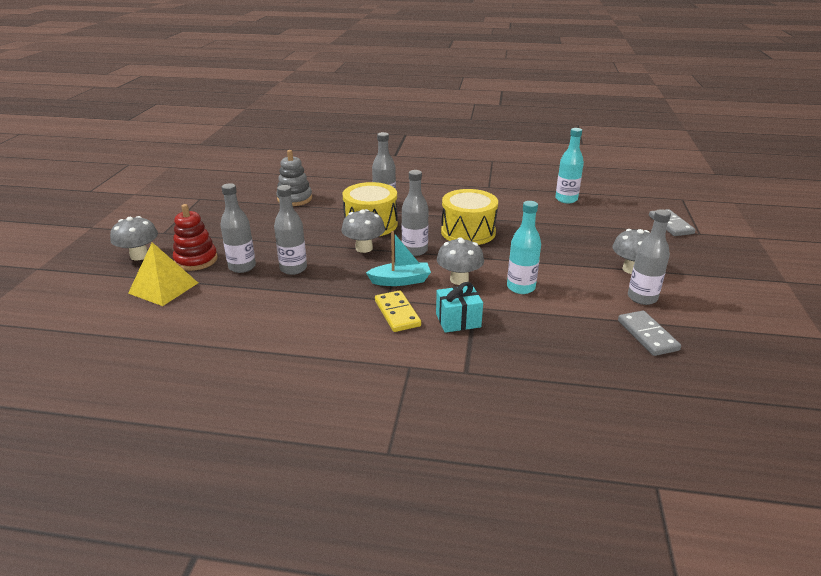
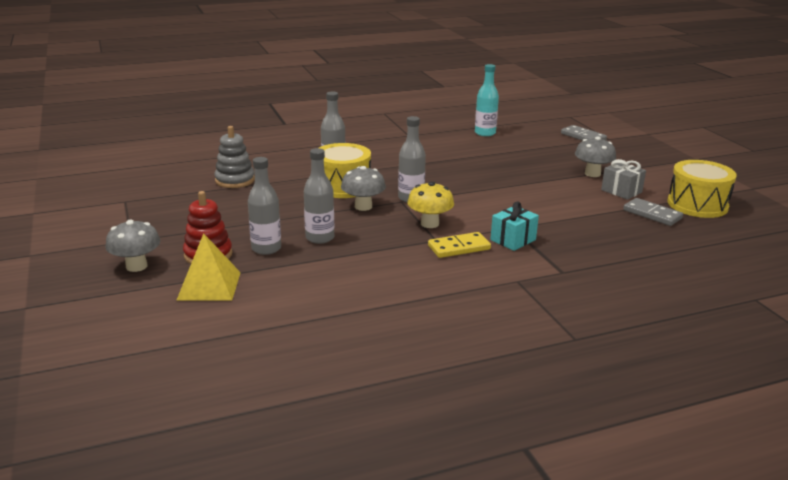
camera: 30 degrees left, 5 degrees down
(397, 313) = (459, 248): yellow domino -> yellow domino turned 60 degrees counterclockwise
(400, 281) = (429, 224): turquoise boat -> yellow mushroom
(459, 280) = (476, 211): grey mushroom -> none
(468, 232) = (437, 174): yellow drum -> yellow drum (697, 205)
(521, 287) = (530, 205): turquoise bottle -> none
(642, 298) = (621, 191): grey bottle -> grey gift

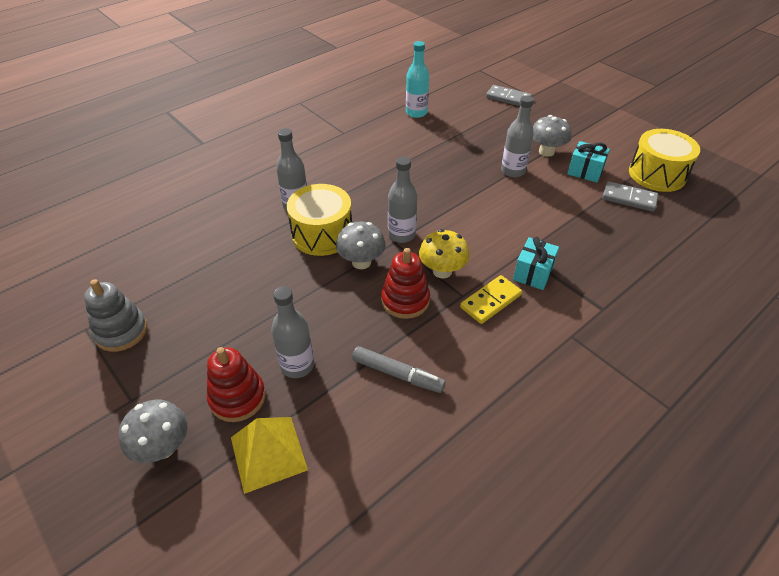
camera: 20 degrees left, 20 degrees up
(235, 180) = (198, 255): grey stacking toy -> grey stacking toy (121, 331)
(320, 238) = (345, 328): grey bottle -> grey bottle (513, 171)
(343, 269) = (397, 374): none -> grey marker
(383, 233) = (405, 300): none -> red stacking toy
(621, 191) = (585, 171): grey gift -> turquoise gift

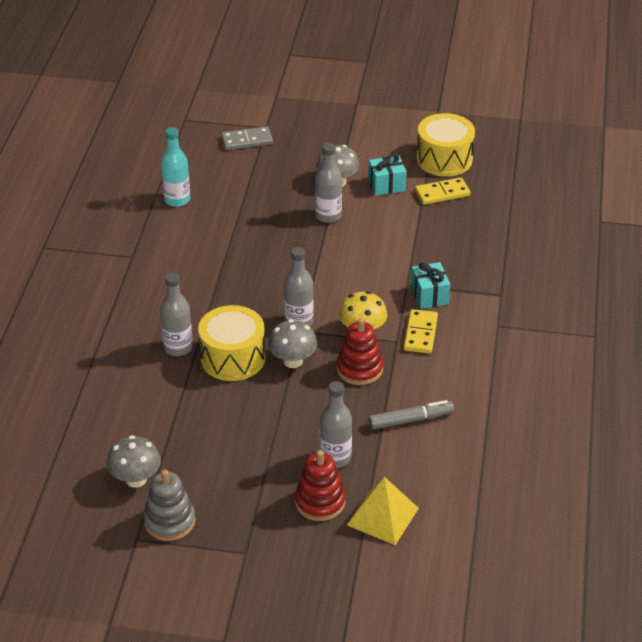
camera: 40 degrees left, 5 degrees down
(163, 447) = (309, 559): grey mushroom -> grey mushroom (136, 479)
(629, 198) = (442, 193): grey domino -> yellow domino

